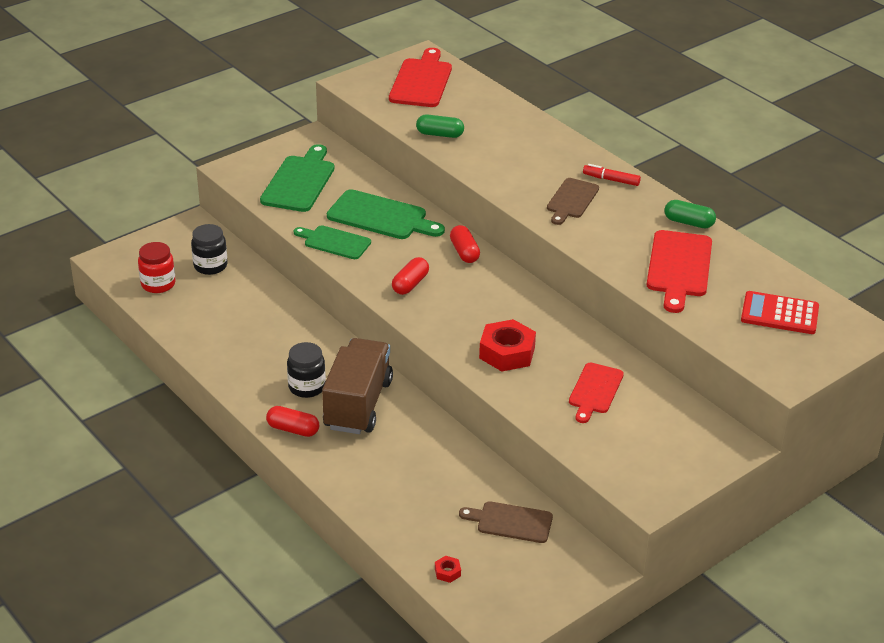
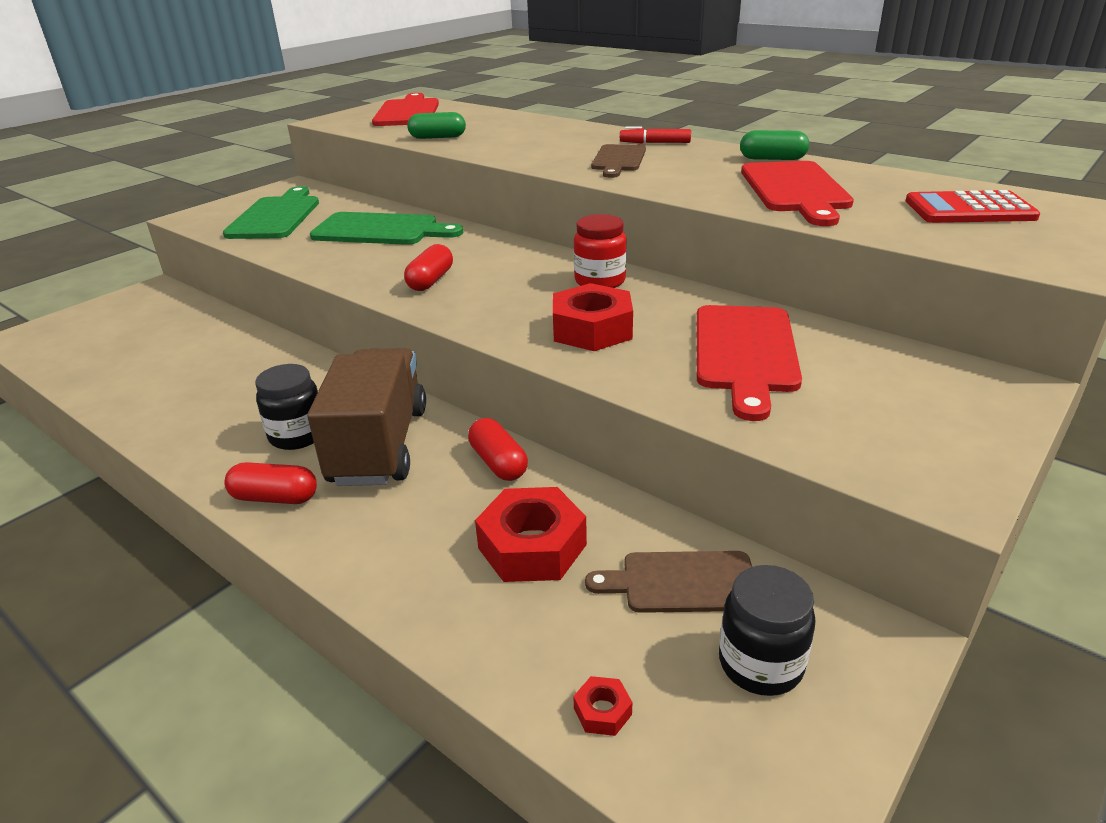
camera: 10 degrees left, 5 degrees down
(158, 284) = (89, 350): red jar -> red jar (600, 281)
(210, 266) = (167, 323): black jar -> black jar (760, 664)
(334, 242) = (322, 257): green cutting board -> none
(436, 487) = (532, 546): none -> red nut
(464, 252) = (494, 245): red capsule -> red capsule (498, 463)
(595, 391) = (745, 353): red cutting board -> red cutting board, size x1.53

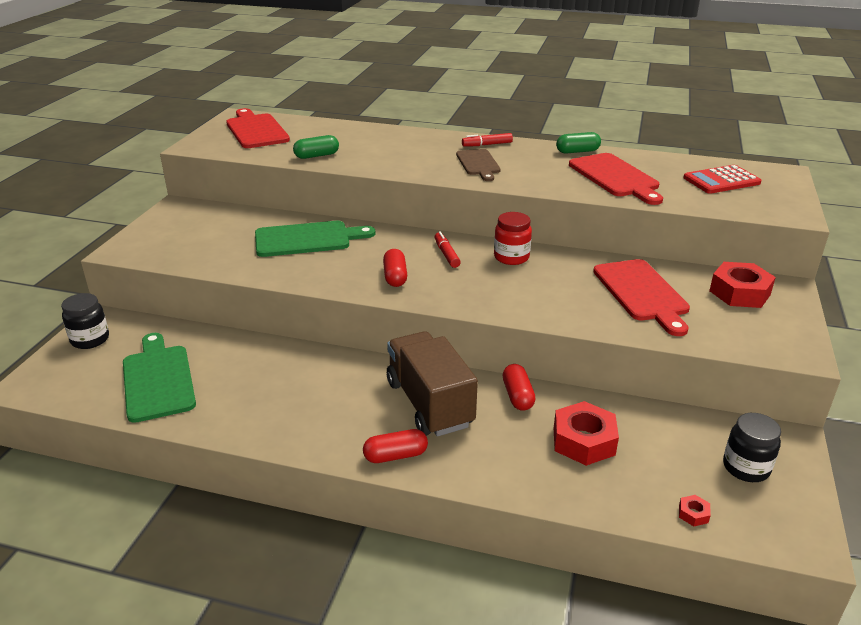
camera: 25 degrees left, 0 degrees up
(276, 216) = (201, 239): green cutting board -> green cutting board (158, 379)
(297, 435) = (365, 410): black jar -> black jar (90, 339)
(498, 463) = (517, 396): red capsule -> red capsule turned 45 degrees clockwise
(520, 266) = (446, 254): none -> red marker
(592, 329) = (540, 294): red nut -> red nut (739, 293)
(681, 582) = (678, 438): brown cutting board -> none

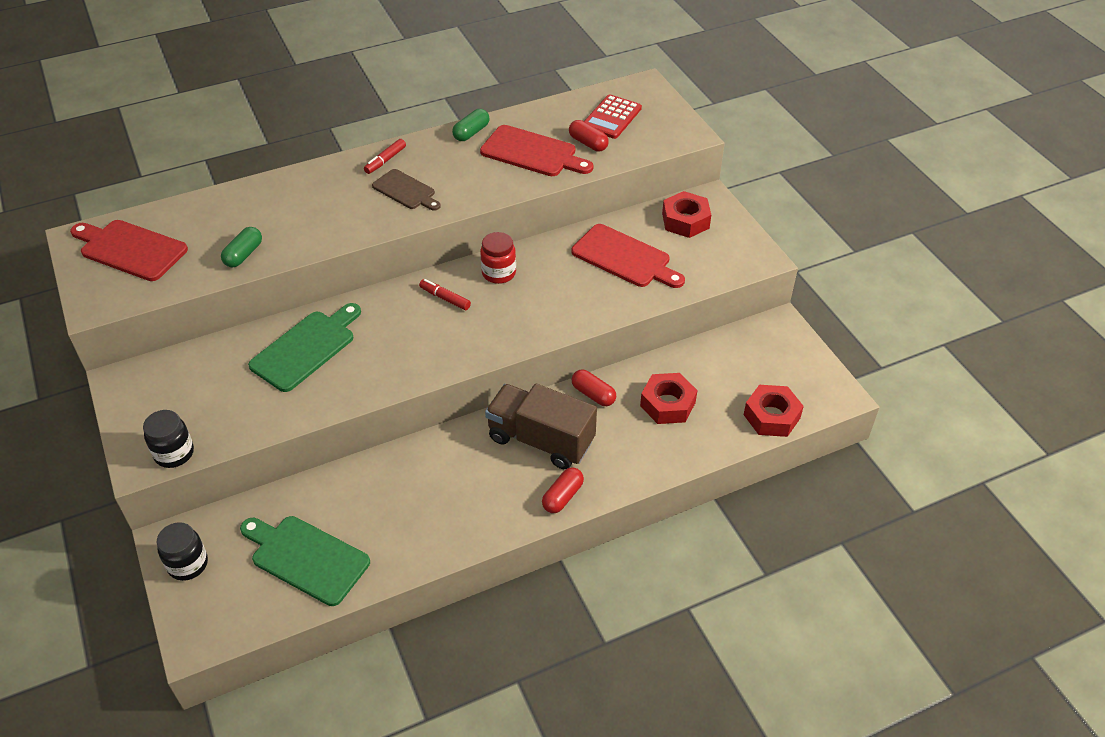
camera: 40 degrees left, 15 degrees up
(395, 277) = (430, 346): red capsule -> red capsule (588, 143)
(693, 514) = (771, 416): red nut -> red nut, size x2.34
(746, 468) = (773, 362): black jar -> black jar (174, 453)

